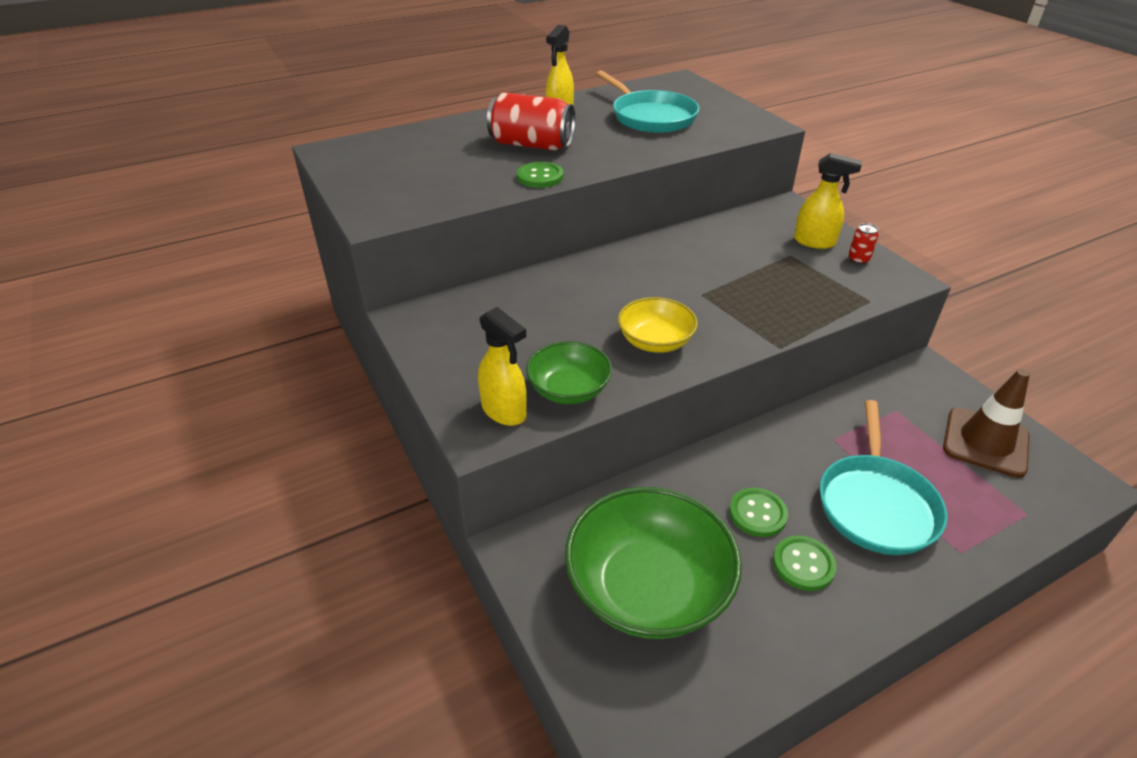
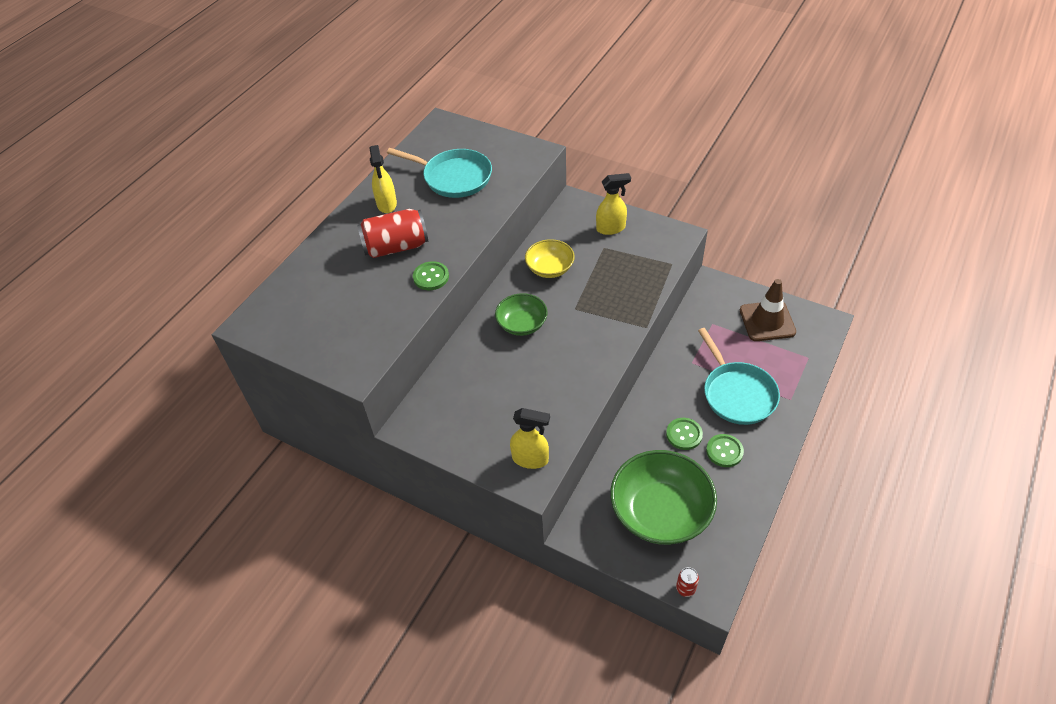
camera: 30 degrees left, 10 degrees up
(569, 390) = (554, 423): green bowl -> green bowl (522, 324)
(655, 341) = (575, 360): yellow bowl -> yellow bowl (550, 268)
(858, 259) = (645, 231): red can -> red can (685, 588)

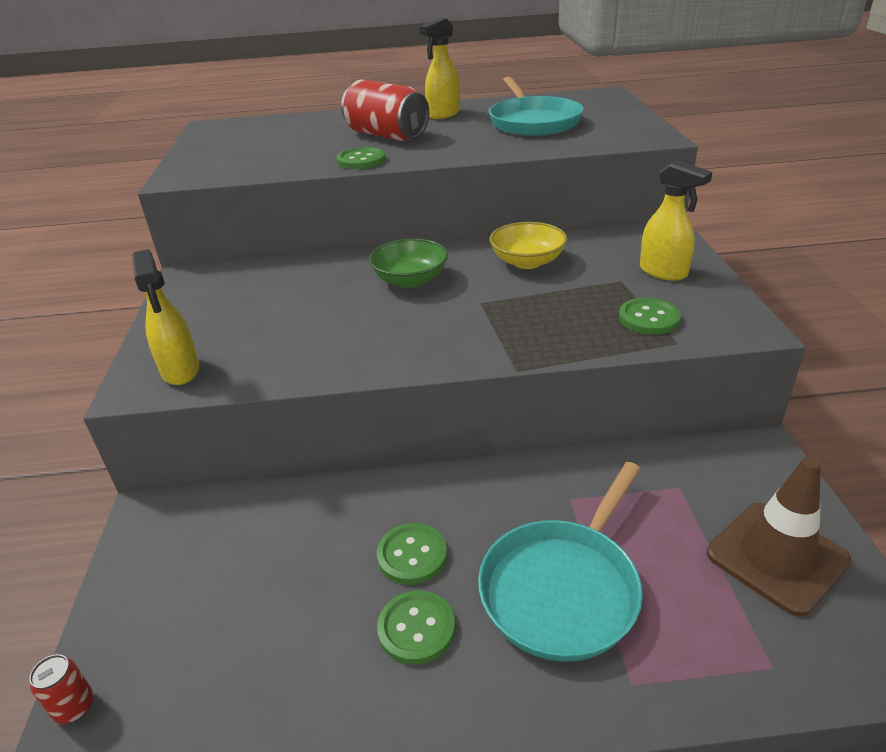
camera: 55 degrees right, 15 degrees down
(645, 260) = (648, 318): none -> green button
(660, 512) = (231, 596): green bowl -> none

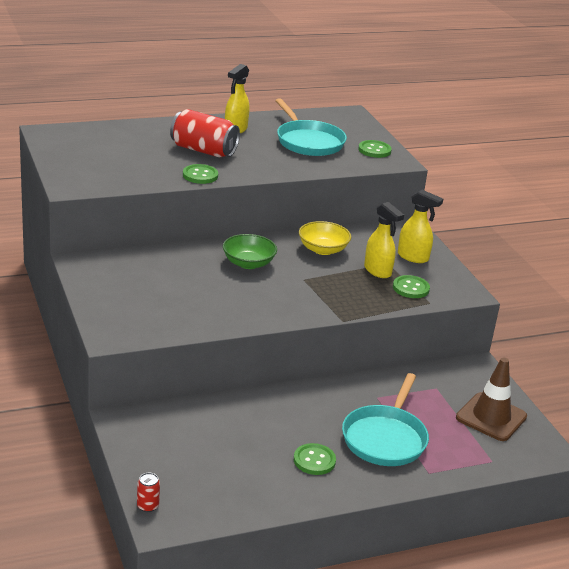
camera: 20 degrees left, 5 degrees down
(180, 371) = (131, 327): yellow spray bottle -> yellow spray bottle (378, 271)
(412, 555) = (297, 429): green button -> green button (374, 150)

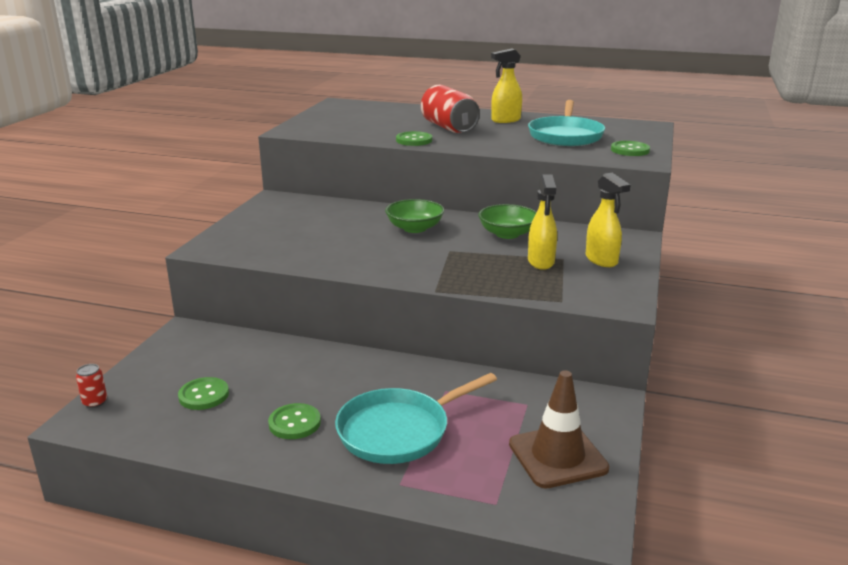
camera: 40 degrees right, 5 degrees down
(323, 249) = (507, 234): yellow bowl -> green bowl
(411, 288) = (557, 284): green button -> green button (204, 395)

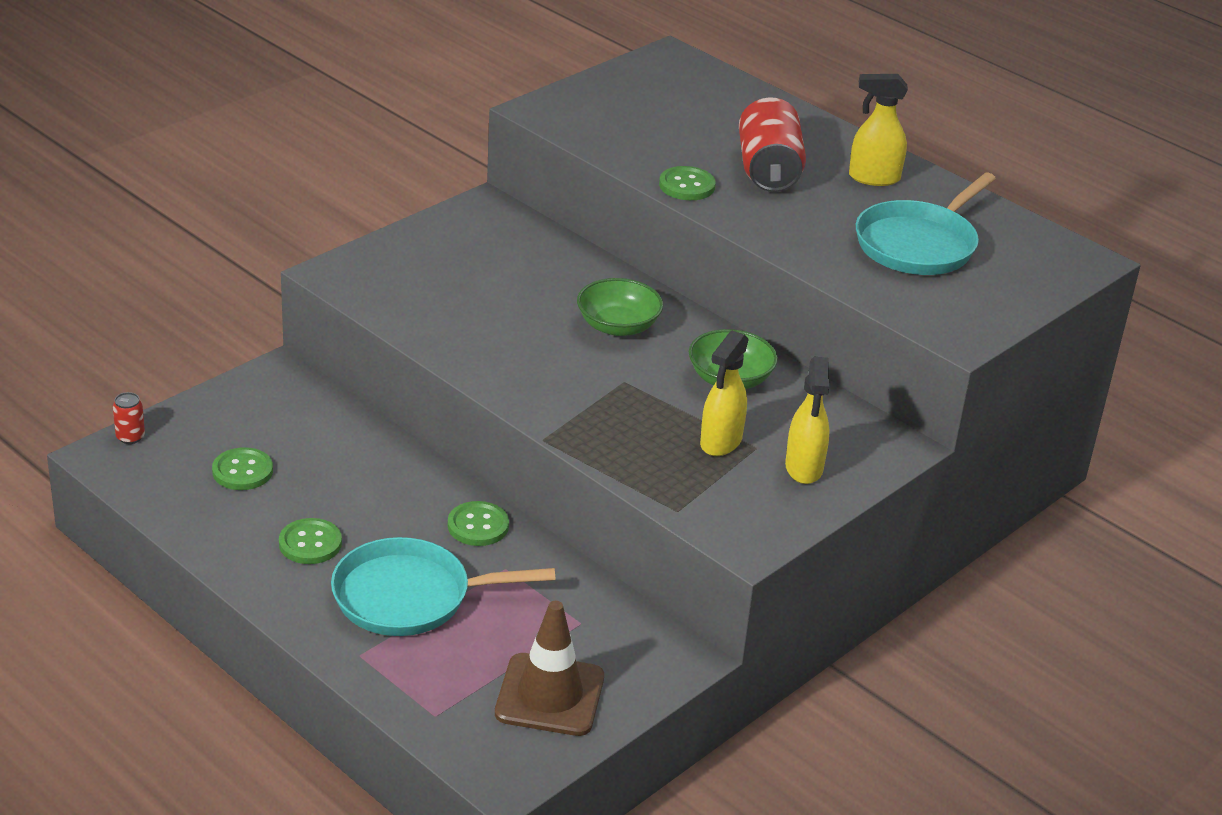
camera: 25 degrees right, 10 degrees up
(630, 150) = (972, 308): green button -> green button (478, 526)

